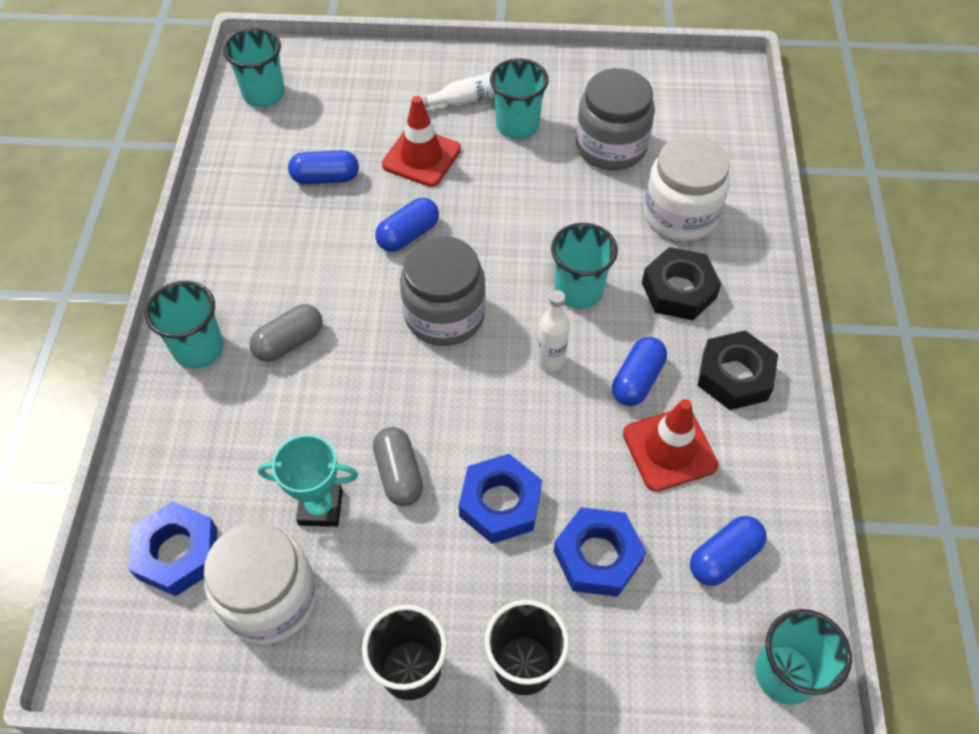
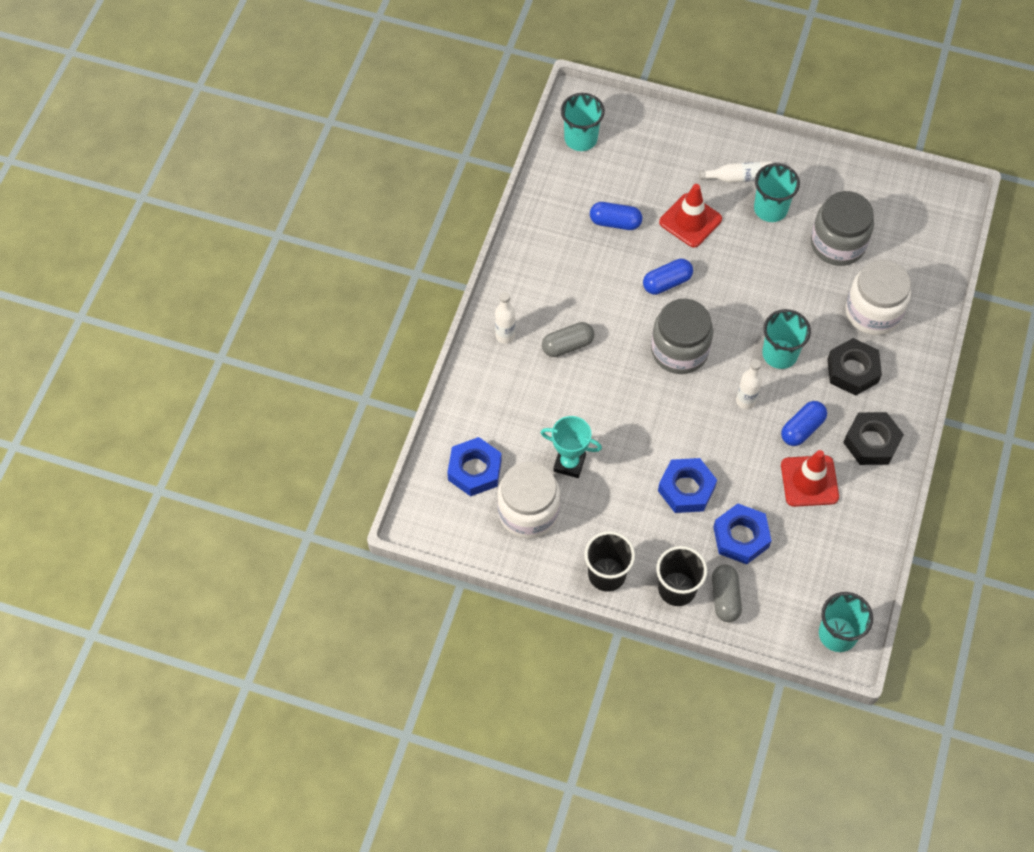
camera: 15 degrees right, 5 degrees up
(199, 348) = (505, 336): turquoise cup -> white bottle
(399, 474) = (624, 454): grey capsule -> grey capsule (725, 598)
(724, 557) = (823, 558): blue capsule -> none

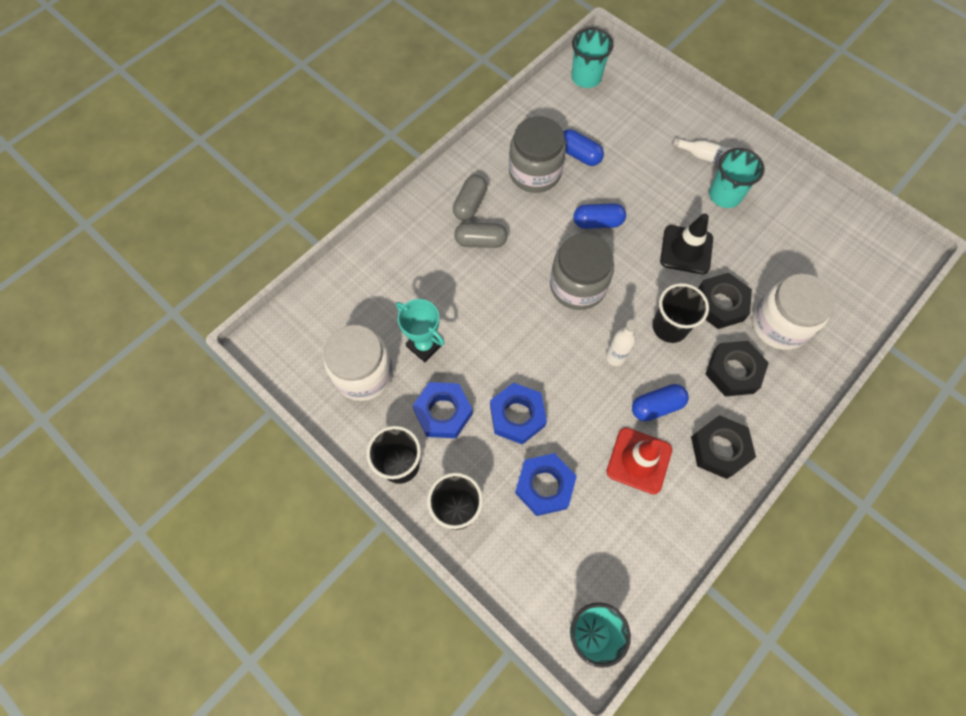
camera: 25 degrees right, 5 degrees up
(475, 470) = (339, 316): blue nut -> blue nut (443, 412)
(505, 336) = (432, 212): white bottle -> none
(690, 221) = (646, 178): red traffic cone -> none
(725, 598) = (498, 540): grey capsule -> grey capsule (470, 204)
(760, 276) = (686, 250): none -> black traffic cone
(779, 354) = (669, 327): turquoise cup -> black cup
(814, 315) = (720, 304): none -> black nut
(837, 244) = (774, 249): grey jar -> grey jar (535, 172)

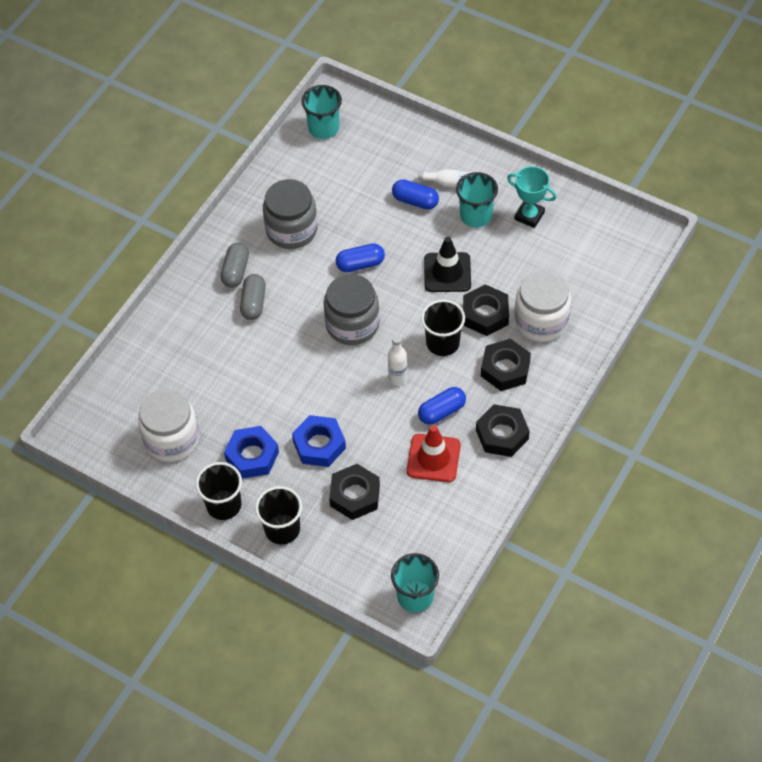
camera: 10 degrees left, 10 degrees down
(424, 345) = (222, 404): turquoise trophy -> turquoise trophy (529, 216)
(481, 241) = (253, 303): grey capsule -> grey capsule turned 75 degrees counterclockwise
(544, 486) = (355, 495): blue nut -> black nut
(579, 155) = (331, 205): blue capsule -> blue capsule (415, 201)

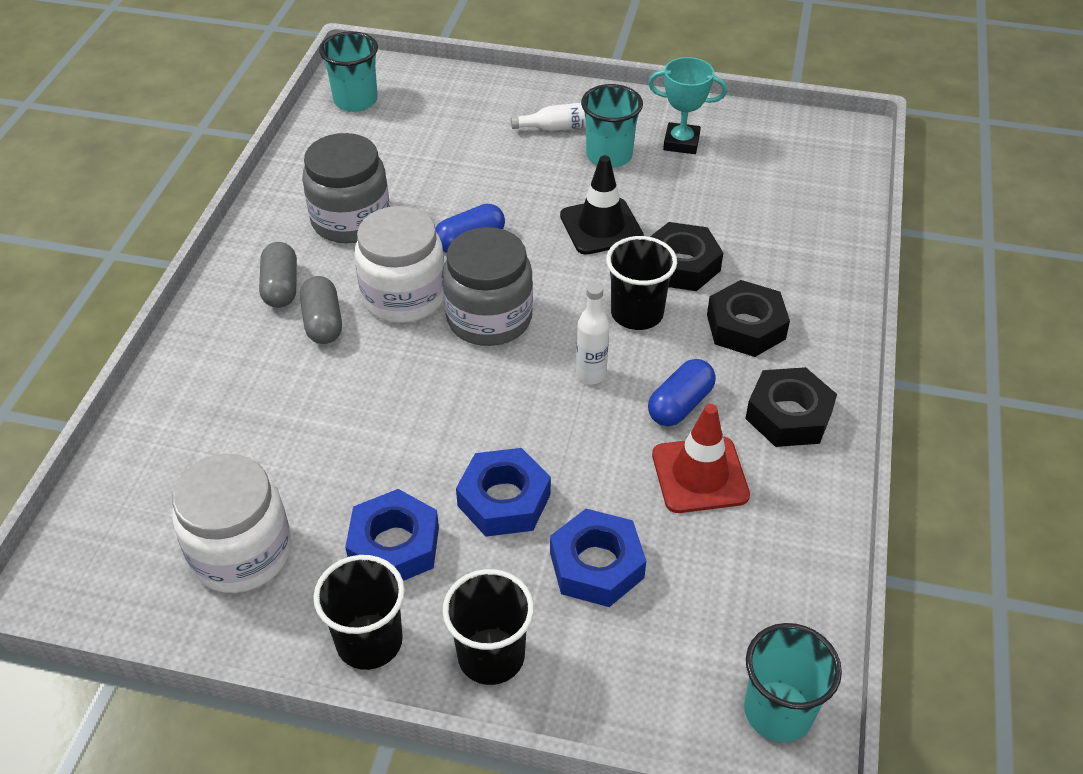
camera: 20 degrees left, 10 degrees down
(355, 495) = (596, 565): black nut -> blue nut
(415, 201) = (517, 155): blue capsule -> none
(541, 321) = (764, 257): white jar -> white jar (404, 296)

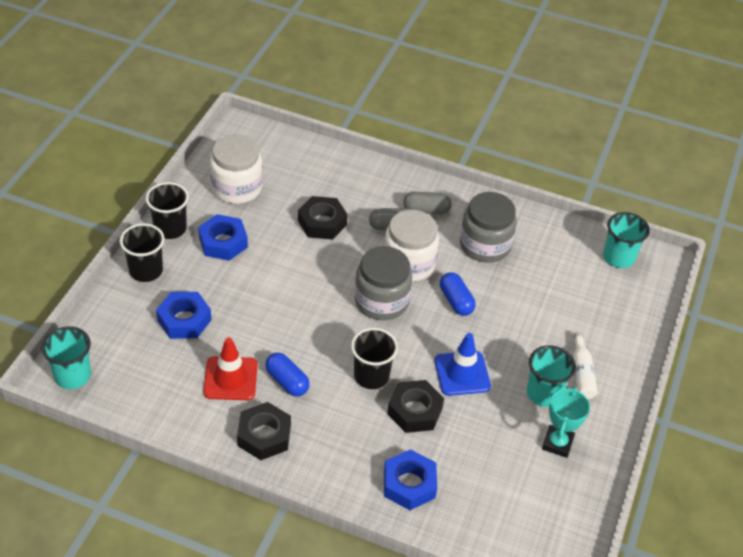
camera: 95 degrees right, 0 degrees up
(504, 500) = (239, 288): blue nut -> blue nut (409, 484)
(591, 375) = (322, 342): white bottle -> none
(601, 226) = (462, 373): black traffic cone -> blue traffic cone
(745, 326) = (347, 433): black nut -> black nut (322, 223)

